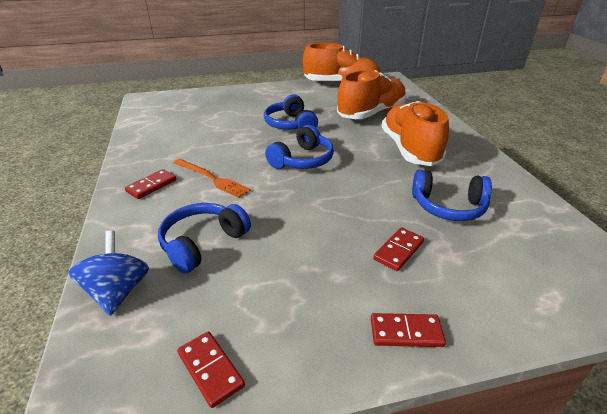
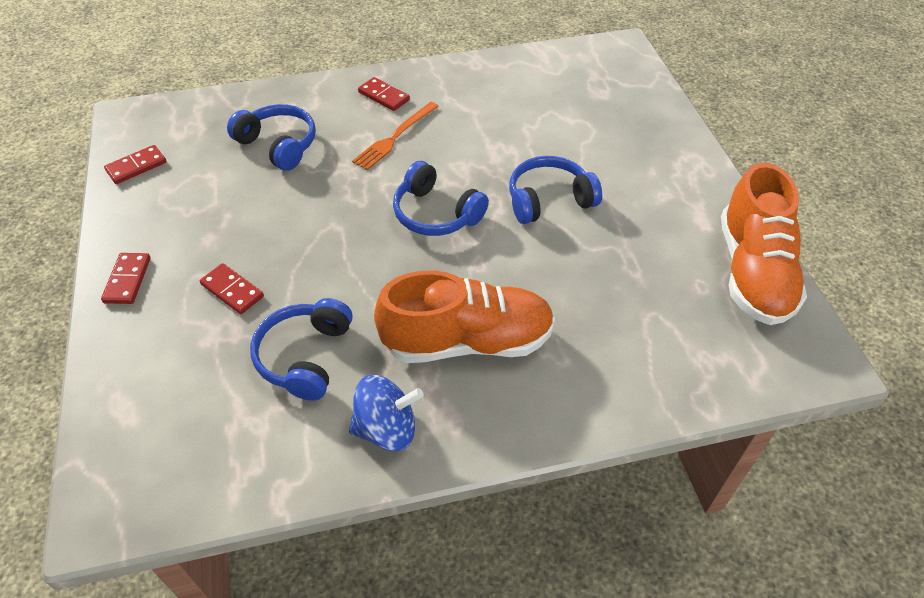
camera: 90 degrees right, 15 degrees up
(118, 291) = (228, 108): blue spinning top -> blue spinning top (387, 429)
(371, 113) = (607, 306): orange shoe -> none

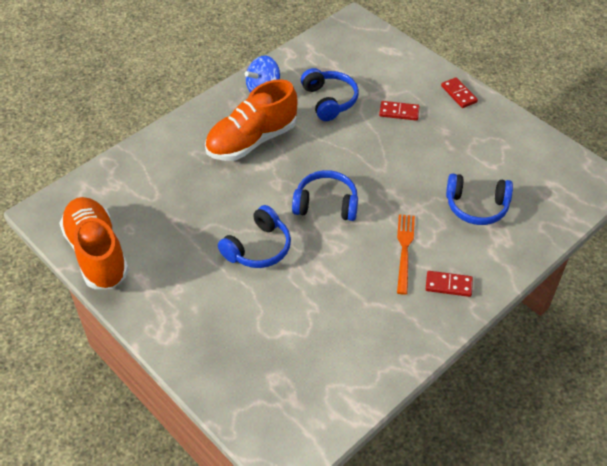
camera: 150 degrees right, 0 degrees up
(136, 166) = (544, 151): red domino -> none

